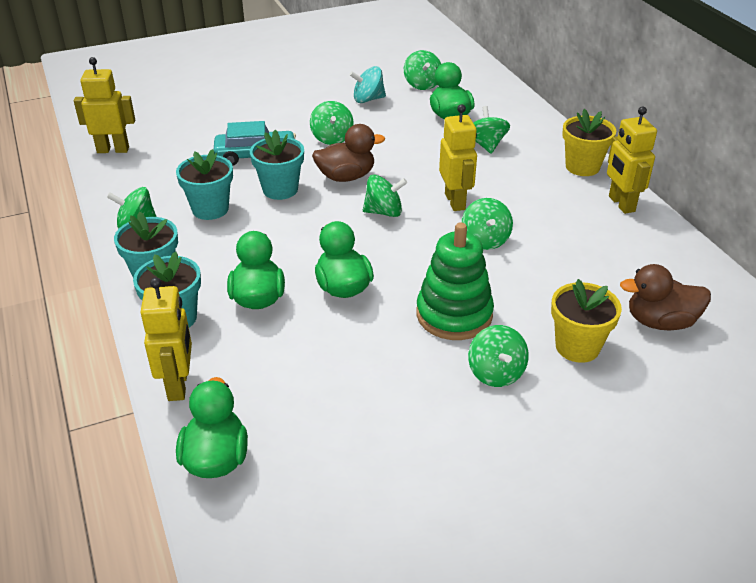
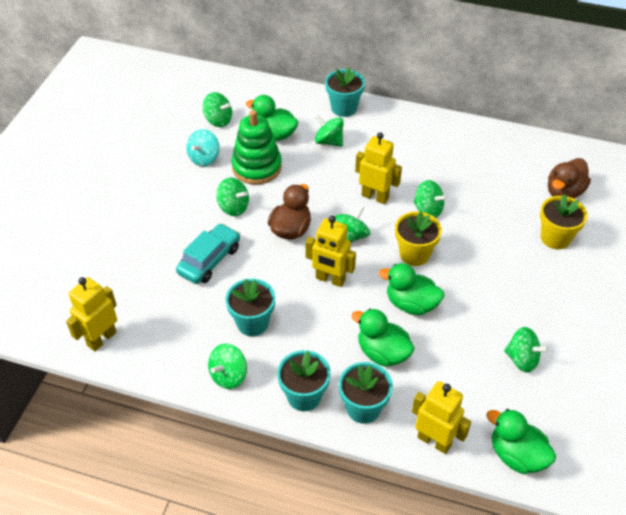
camera: 50 degrees left, 10 degrees up
(280, 189) = (269, 272): turquoise flower pot -> turquoise flower pot (344, 108)
(454, 315) = (484, 270): green stacking toy -> green stacking toy (257, 167)
(496, 373) = (547, 285): green spinning top -> green spinning top (522, 359)
(582, 167) = (399, 119): yellow flower pot -> yellow flower pot (414, 254)
(621, 204) = (451, 131): yellow robot -> yellow robot (330, 279)

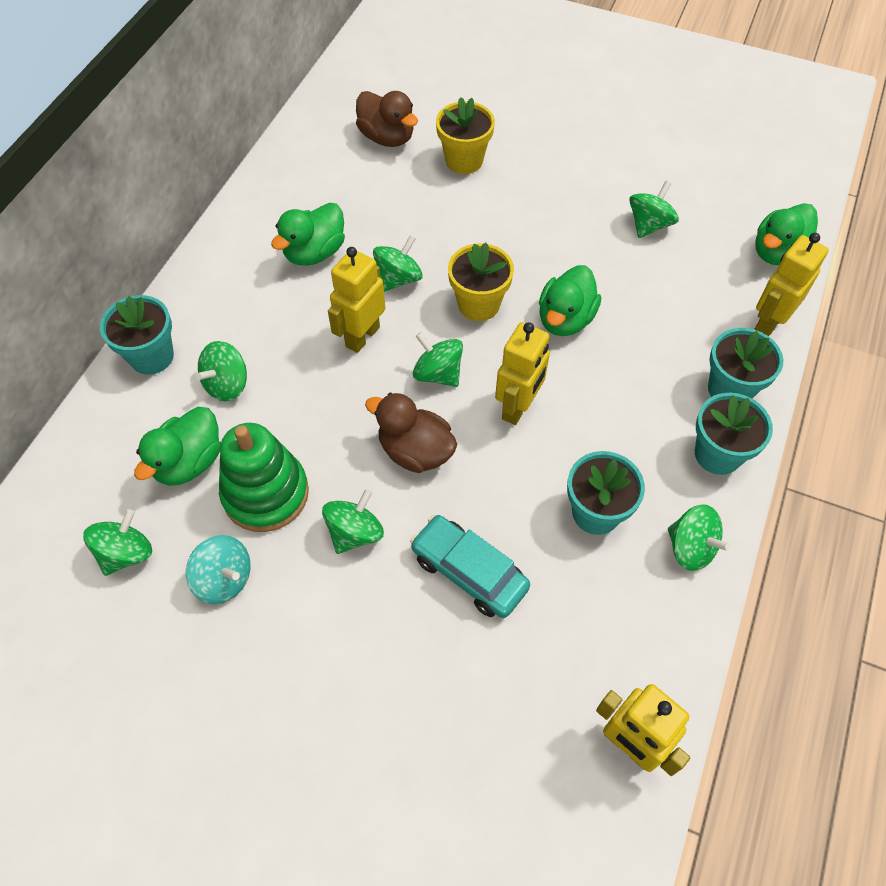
camera: 85 degrees left, 10 degrees up
(382, 353) = (644, 359): green duck -> green duck (314, 252)

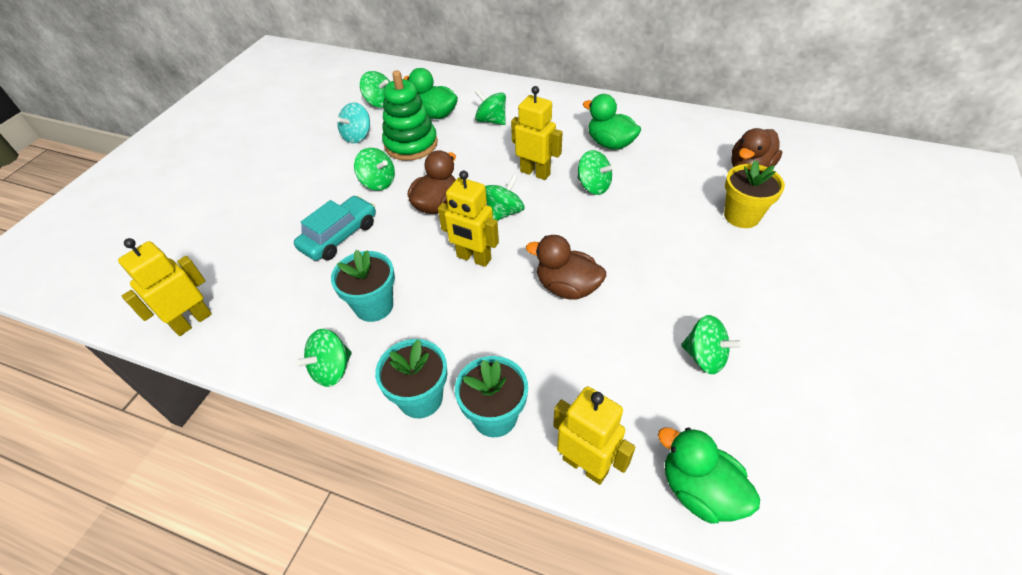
camera: 90 degrees right, 10 degrees down
(152, 356) = (511, 91): turquoise flower pot -> none
(478, 304) = (575, 232): yellow flower pot -> none
(565, 319) = (567, 287): green duck -> brown duck

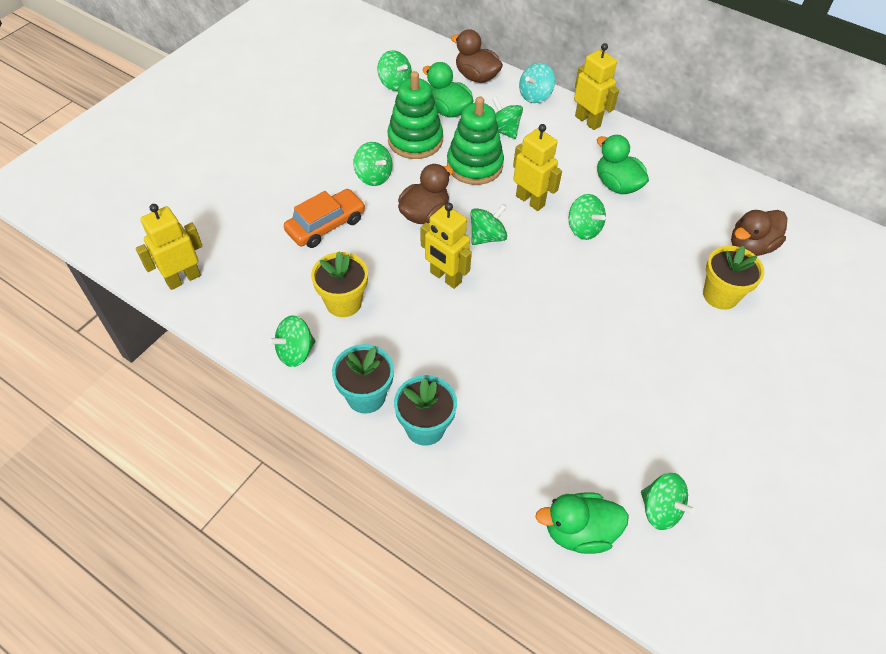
camera: 10 degrees right, 5 degrees up
(339, 236) = (326, 225): turquoise car -> orange car
(357, 136) = (364, 119): turquoise spinning top -> turquoise spinning top (535, 96)
(374, 306) = (343, 302): turquoise flower pot -> yellow flower pot
(473, 154) = (474, 165): none -> green stacking toy
(567, 287) = (524, 327): brown duck -> brown duck (476, 77)
(585, 465) = (490, 487): yellow robot -> yellow robot (588, 121)
(699, 490) = (579, 531): green duck -> green duck turned 60 degrees counterclockwise
(704, 357) = (628, 423): green spinning top -> green spinning top (660, 509)

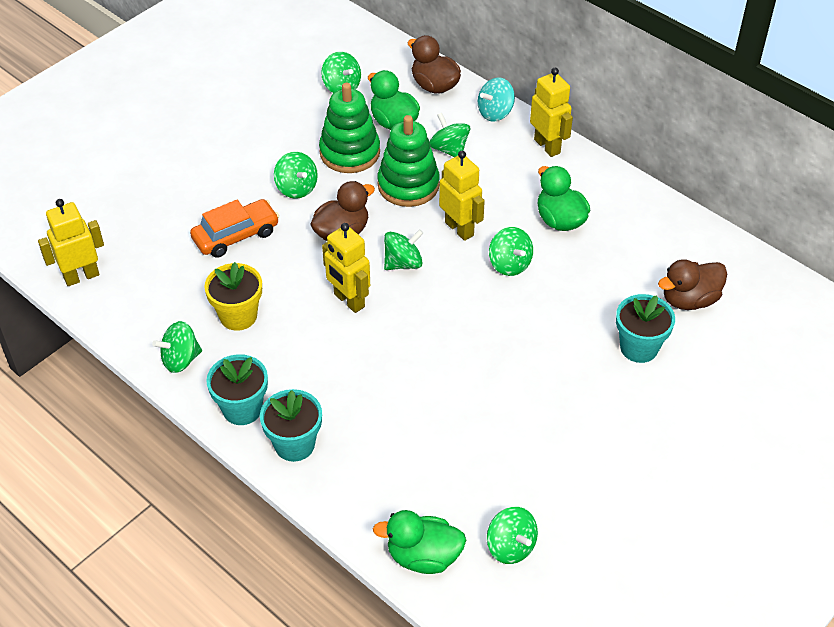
camera: 10 degrees right, 5 degrees down
(720, 295) = (639, 347): yellow flower pot -> turquoise flower pot

